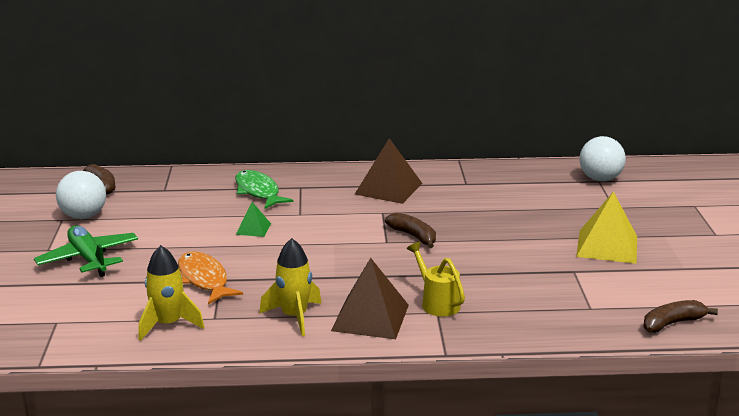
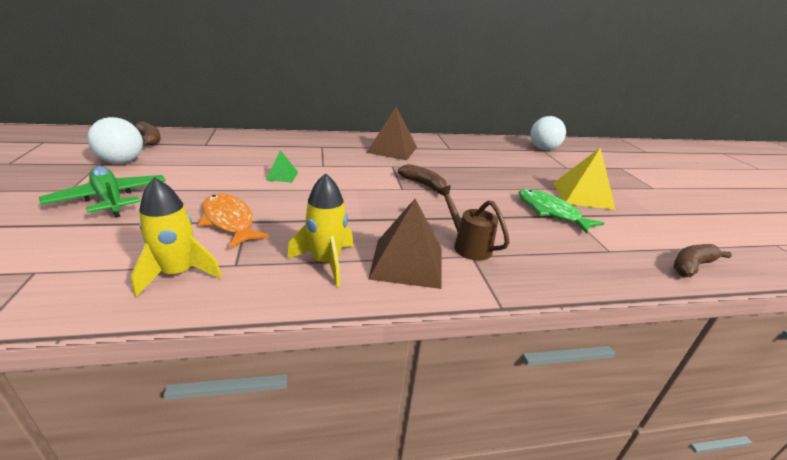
camera: 10 degrees left, 5 degrees up
(258, 192) = (287, 148): green fish -> green fish (550, 212)
(437, 303) = (468, 246): yellow watering can -> brown watering can

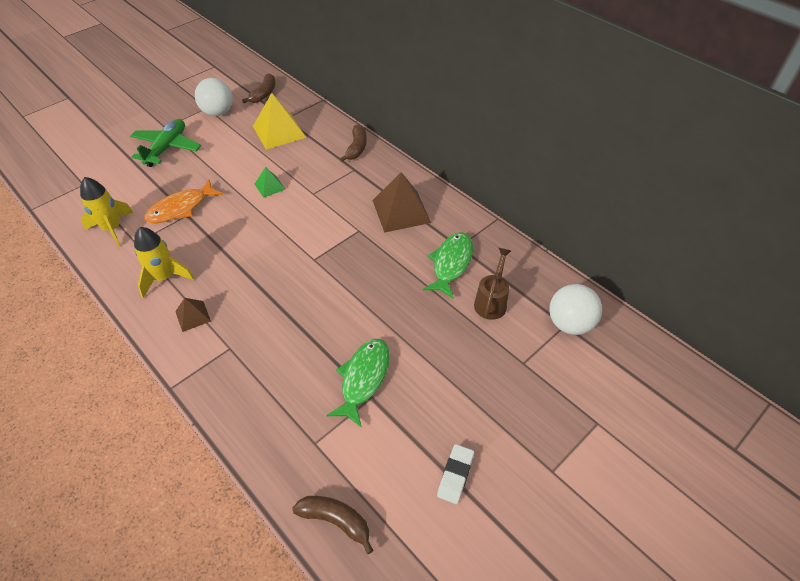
camera: 60 degrees right, 20 degrees up
(229, 221) = (181, 208): orange fish -> orange fish turned 150 degrees counterclockwise
(407, 262) = (193, 316): brown pyramid -> brown pyramid, size x0.52
(424, 185) = (337, 268): brown banana -> brown banana (356, 148)
(463, 155) = (451, 264): none -> green fish
(468, 246) = (243, 340): brown watering can -> brown watering can (491, 302)
(582, 195) = (439, 397): yellow pyramid -> yellow pyramid (279, 132)
(652, 212) = (455, 475): none -> white eraser

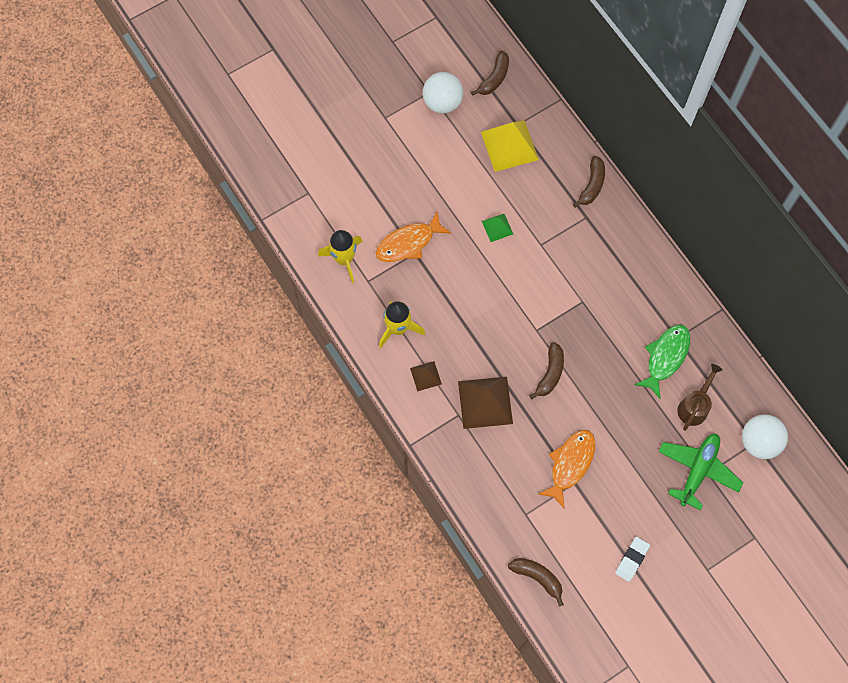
camera: 10 degrees right, 20 degrees up
(167, 148) = (389, 152): green plane -> green plane (698, 470)
(331, 294) = (550, 374): none -> brown banana
(363, 378) = (570, 464): green fish -> orange fish
(401, 211) = (627, 283): brown pyramid -> brown pyramid (485, 402)

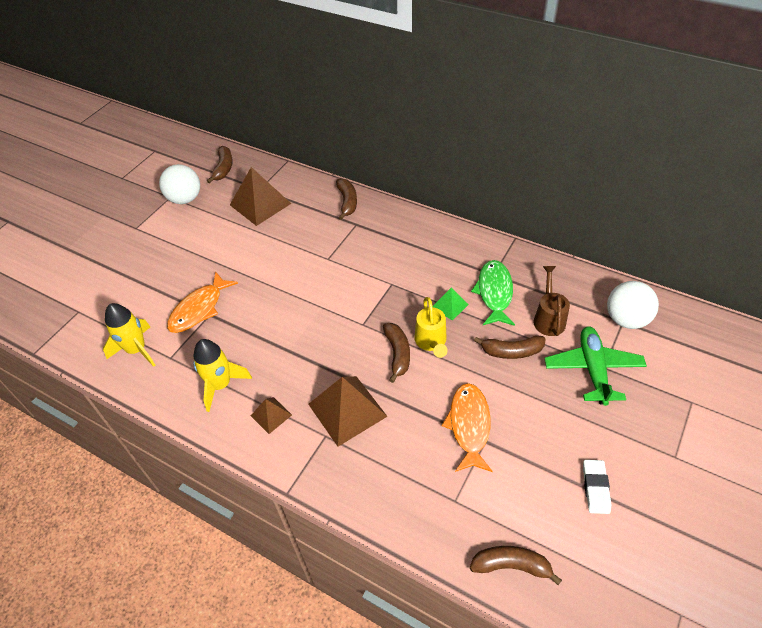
camera: 25 degrees left, 20 degrees down
(497, 227) = (280, 262): green pyramid -> green pyramid (449, 305)
(509, 146) = (260, 204): yellow pyramid -> brown pyramid
(583, 377) = (431, 342): none -> yellow watering can
(643, 420) = (511, 351): none -> brown banana

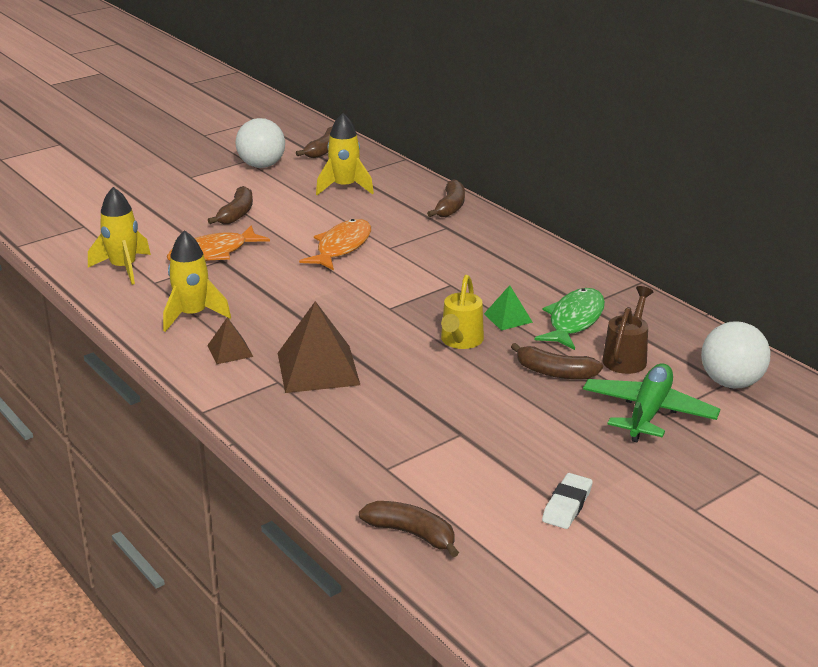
camera: 20 degrees right, 20 degrees down
(260, 204) = (344, 187): brown pyramid -> yellow rocket
(397, 354) = (412, 341): brown banana -> brown banana (236, 214)
(469, 425) = (451, 417): orange fish -> orange fish (341, 247)

